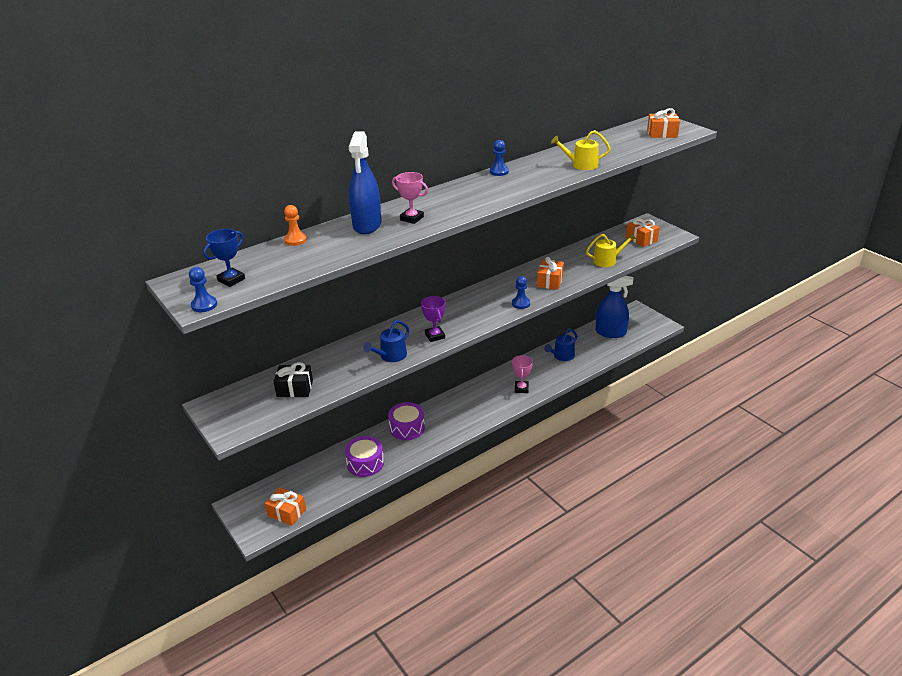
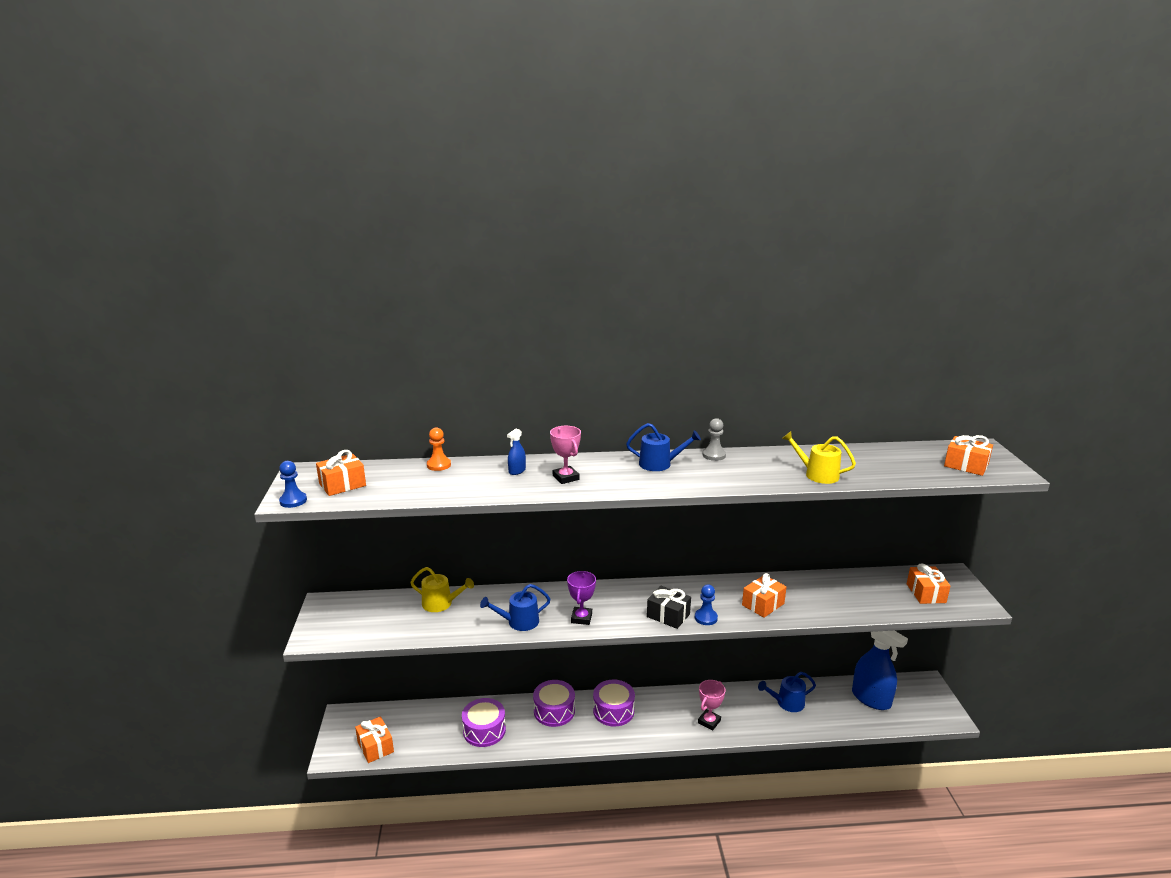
camera: 30 degrees right, 10 degrees down
(231, 280) = (342, 485): blue trophy -> orange gift
(295, 389) = (404, 618): black gift -> black gift (668, 615)
(367, 225) = (517, 471): blue spray bottle -> blue spray bottle, size x0.43
(450, 409) = (613, 711): none -> purple drum
(468, 189) = (659, 464): none -> blue watering can
(499, 172) = (714, 455): blue pawn -> grey pawn
(607, 261) = (857, 605): yellow watering can -> yellow watering can (441, 604)

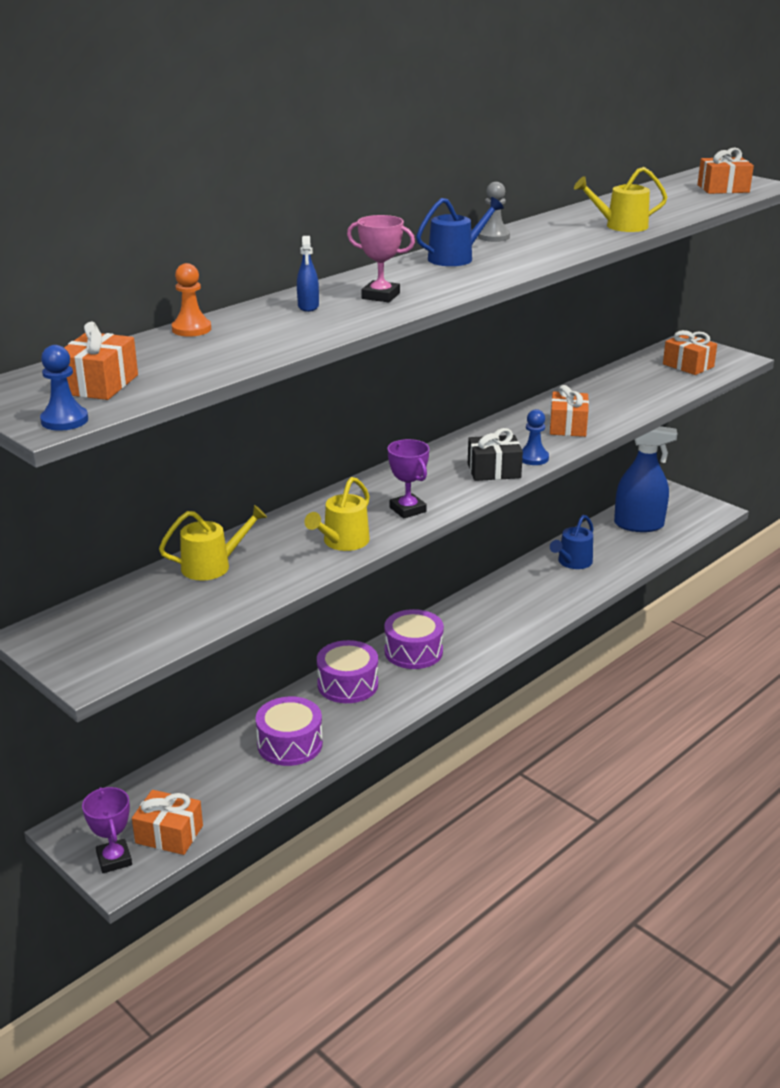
camera: 40 degrees left, 5 degrees up
(340, 744) = (114, 859): none -> purple trophy
(519, 622) = (342, 542): blue watering can -> yellow watering can
(709, 721) = (522, 613): pink trophy -> none

